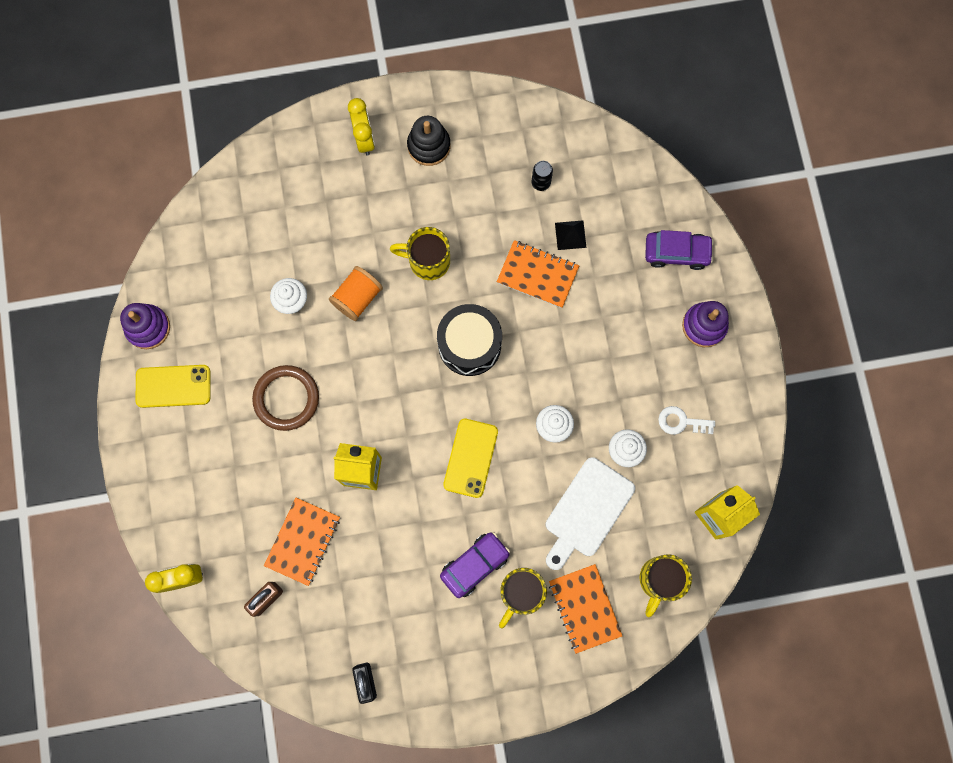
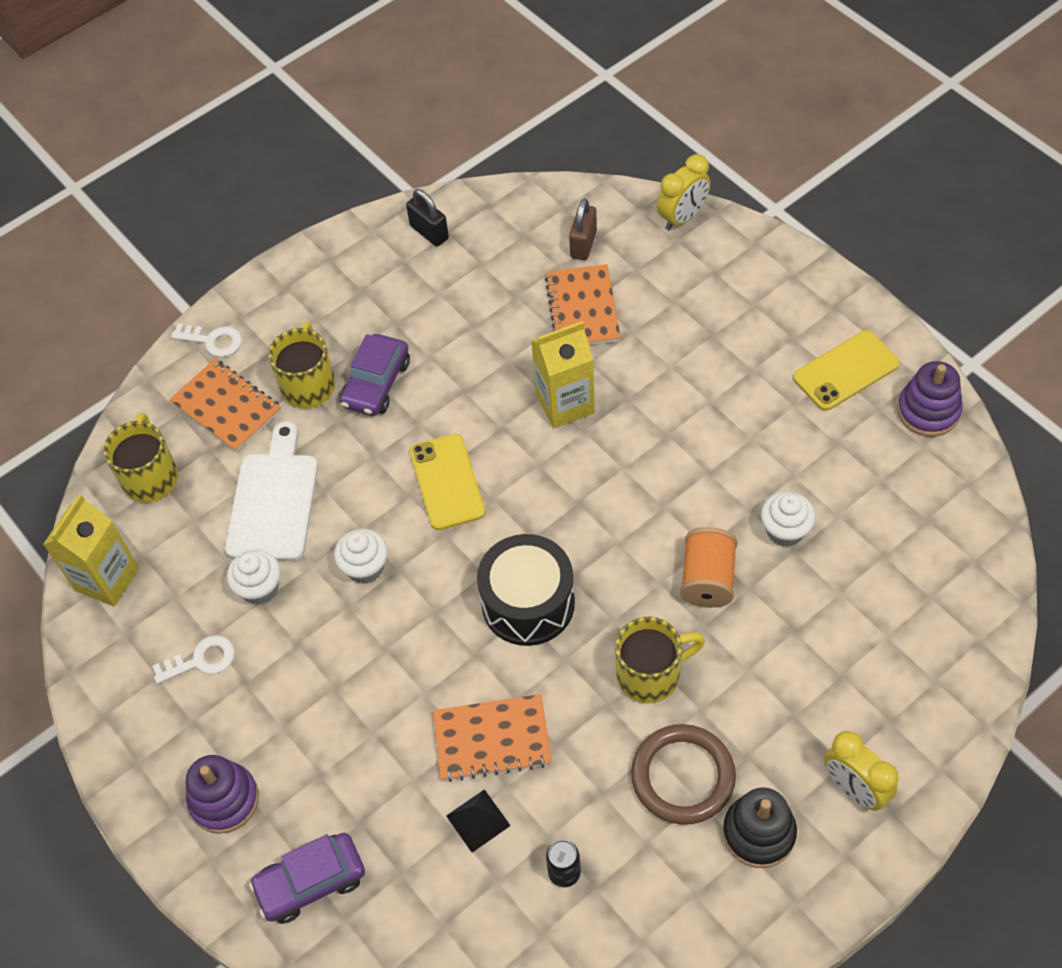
camera: 155 degrees right, 20 degrees down
(286, 398) = (707, 427): brown ring -> brown ring (683, 776)
(568, 675) = (213, 341): none -> white key

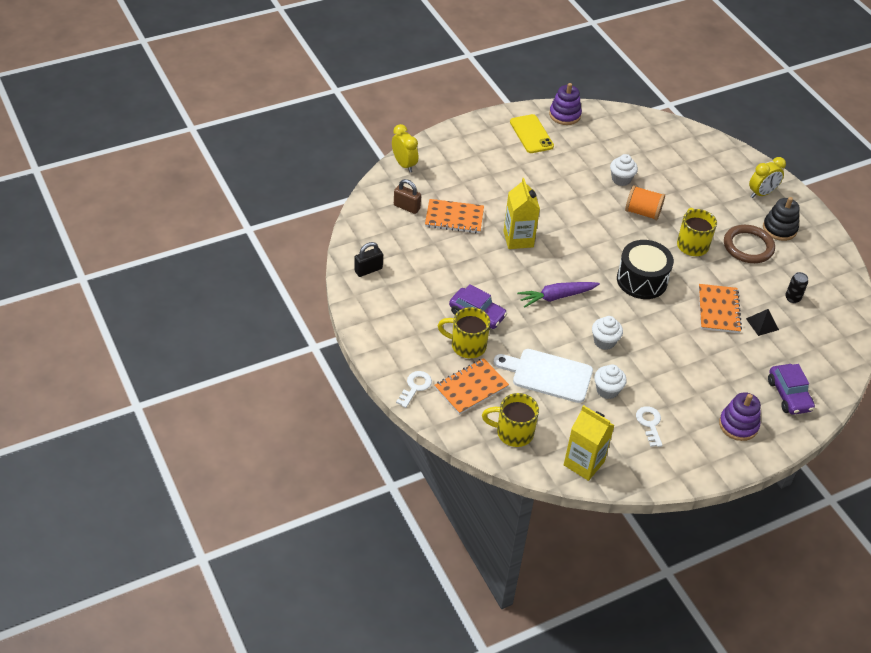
camera: 85 degrees left, 10 degrees down
(447, 482) = (556, 297): yellow phone -> purple carrot

